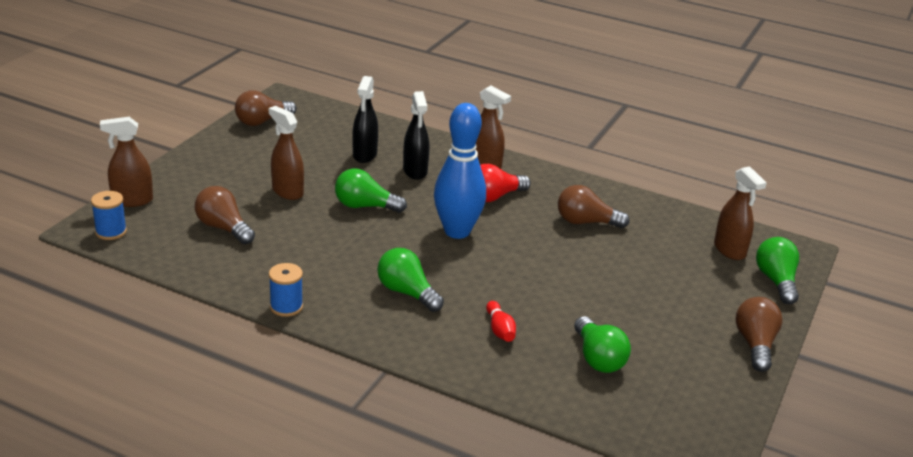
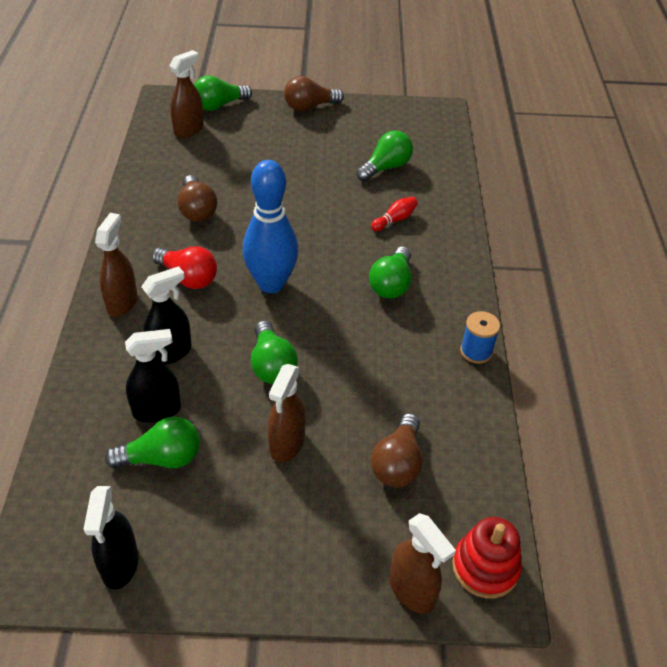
camera: 115 degrees left, 15 degrees up
(111, 232) = (485, 567): blue spool -> red stacking toy
(262, 121) = (120, 564): brown light bulb -> black spray bottle
(323, 148) = (162, 458): none -> green light bulb

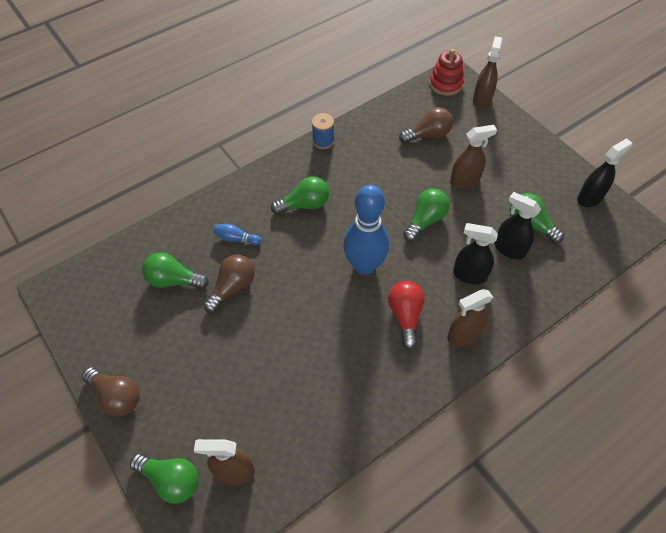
camera: 125 degrees left, 10 degrees up
(197, 210) = (335, 369): brown light bulb -> brown light bulb (232, 287)
(395, 220) = (236, 239): red bowling pin -> blue bowling pin

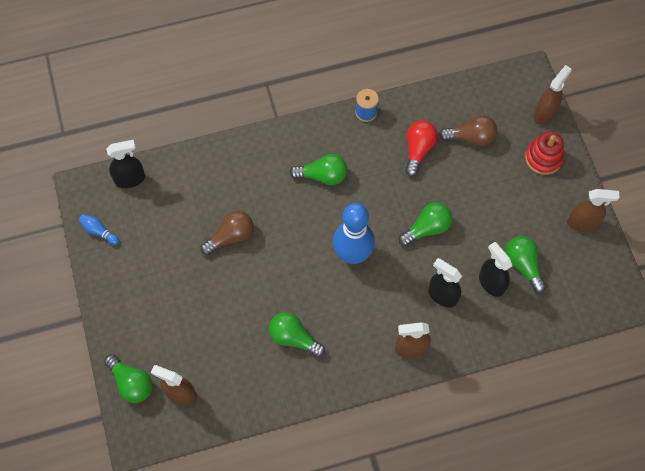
camera: 20 degrees right, 10 degrees up
(116, 396) = (109, 301): brown light bulb -> none
(173, 280) = (183, 213): green light bulb -> green light bulb (293, 338)
(236, 239) = (250, 190): blue bowling pin -> blue bowling pin (99, 231)
(405, 316) = (368, 314): red light bulb -> red light bulb (418, 150)
(445, 84) = (516, 83): red stacking toy -> red stacking toy (543, 158)
(465, 181) = (483, 200): brown spray bottle -> brown spray bottle (582, 223)
(590, 198) = (595, 257): black spray bottle -> black spray bottle (130, 179)

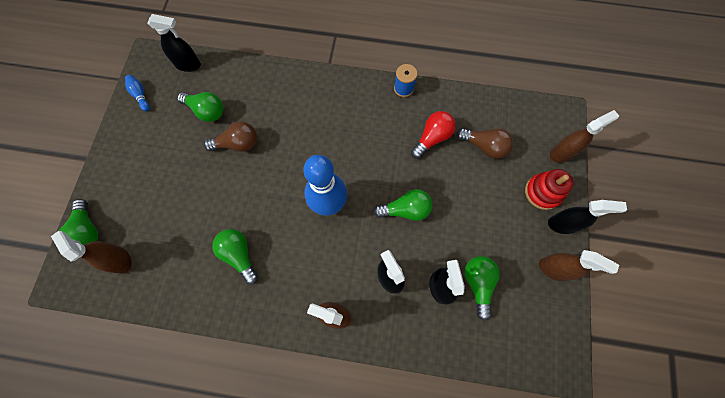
camera: 25 degrees right, 5 degrees up
(322, 176) = (340, 126): green light bulb -> green light bulb (206, 111)
(573, 180) = (562, 224): none -> black spray bottle

